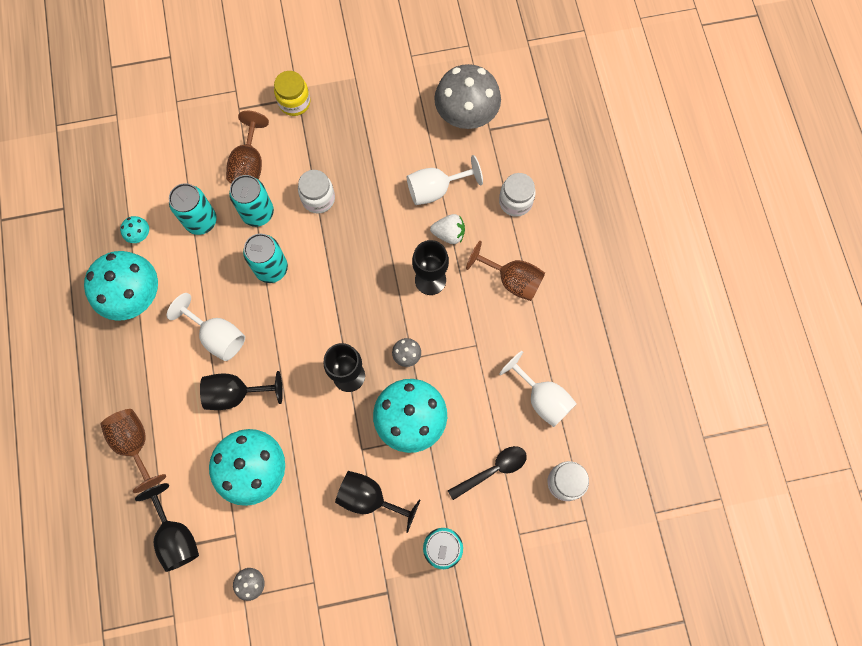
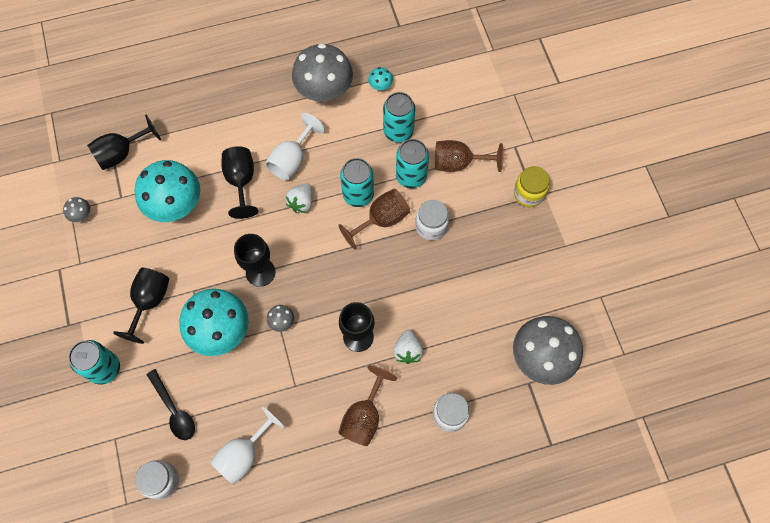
camera: 85 degrees right, 5 degrees down
(134, 296) = (324, 91): turquoise mushroom -> grey mushroom
(135, 444) = (197, 112): brown goblet -> brown goblet (381, 220)
(272, 328) = (301, 202): none -> white strawberry
(436, 189) = (453, 334): white goblet -> none

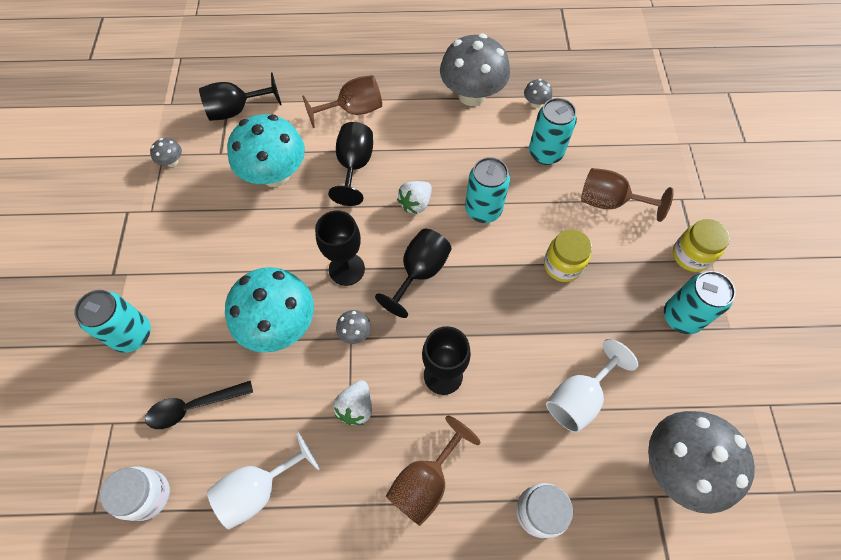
camera: 15 degrees right, 5 degrees down
(149, 302) = (210, 271): black goblet -> black goblet (419, 273)
(174, 410) = (193, 407): black spoon -> black spoon turned 90 degrees clockwise
(292, 160) = (417, 156): white goblet -> white goblet (579, 397)
(380, 86) = (535, 103): turquoise mushroom -> grey mushroom
(381, 220) = (504, 244): brown goblet -> brown goblet (353, 110)
(407, 350) = (501, 409): white strawberry -> white strawberry (356, 407)
(411, 176) = (550, 204): turquoise can -> turquoise can (681, 317)
(431, 226) = (562, 265): white jar -> yellow jar

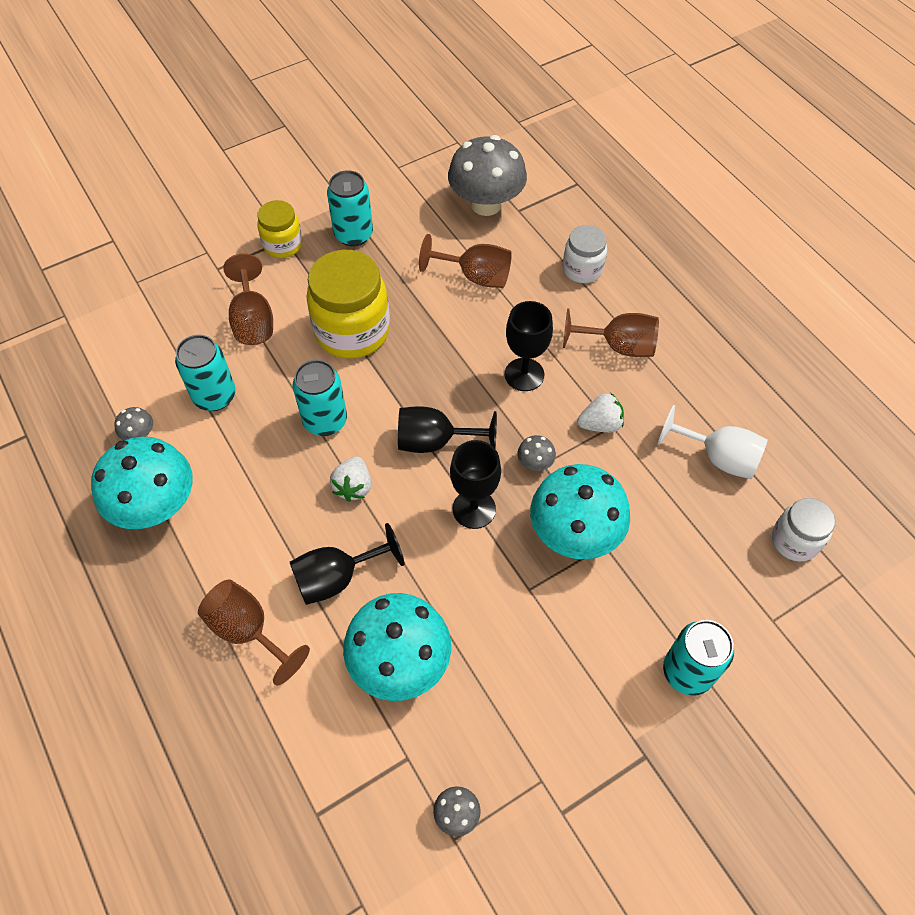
camera: 120 degrees left, 5 degrees down
(193, 407) = (702, 557): black spoon -> none
(237, 110) = (324, 790): black goblet -> none
(415, 204) = (353, 487): white strawberry -> white strawberry turned 90 degrees clockwise
(472, 95) = (156, 506): grey mushroom -> turquoise mushroom
(562, 265) = (352, 331): yellow jar -> yellow jar, size x1.78
(579, 397) = (475, 276): white goblet -> brown goblet

